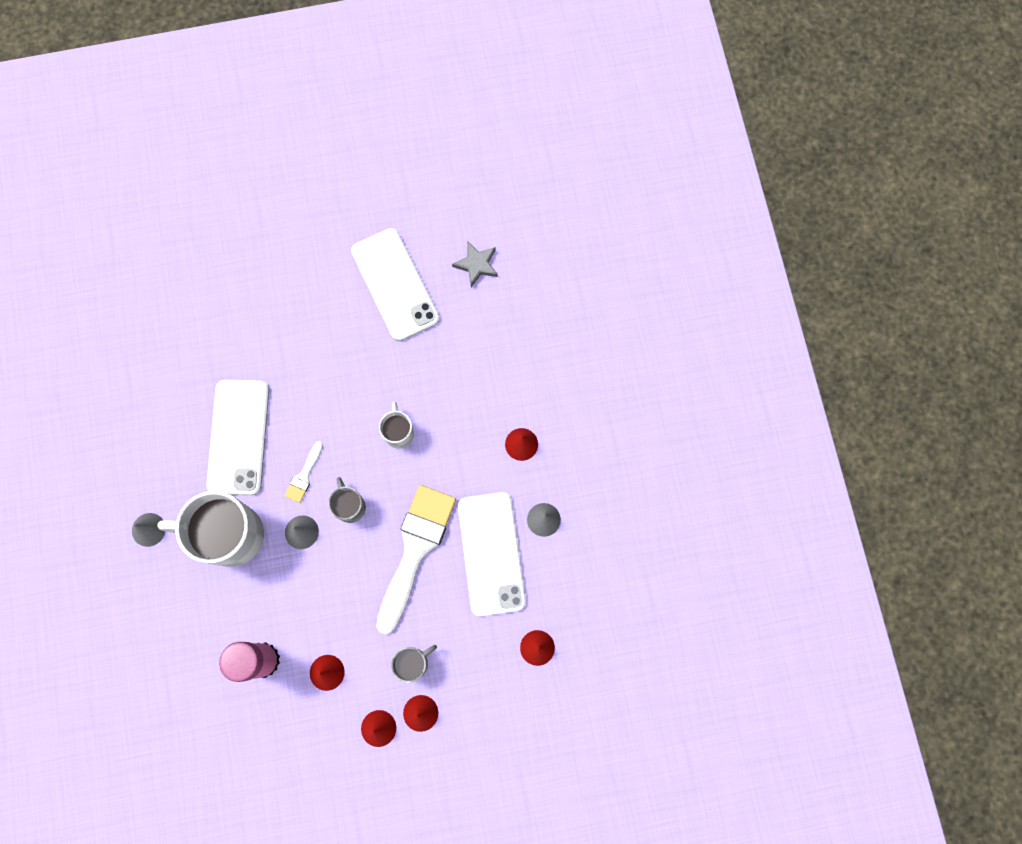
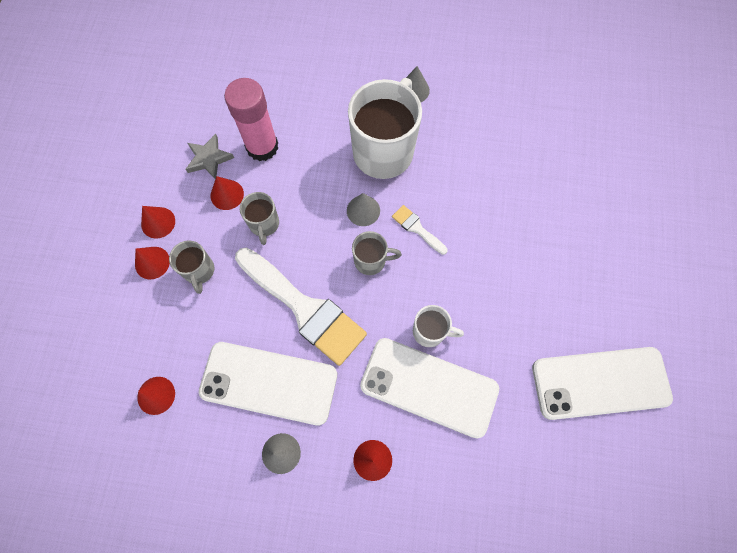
camera: 110 degrees right, 5 degrees down
(238, 437) = (475, 182): white phone -> white phone (429, 387)
(346, 621) = (264, 224): none -> grey mug
(476, 265) = (604, 487): grey star -> grey star (209, 159)

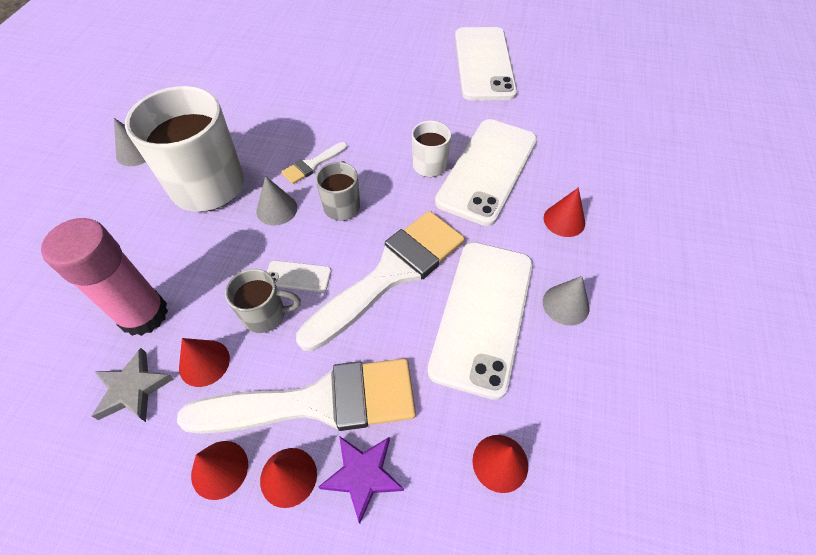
camera: 85 degrees left, 15 degrees down
(151, 307) = (363, 475): none -> purple star
(199, 271) = (317, 402): grey mug -> white brush
(298, 239) = (298, 276): none -> white phone

